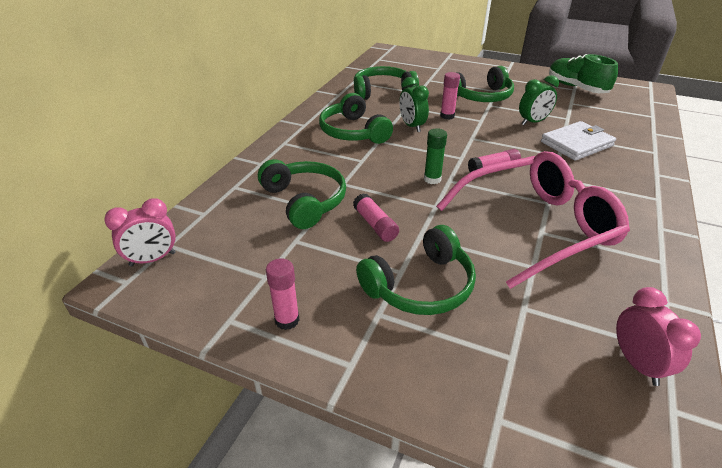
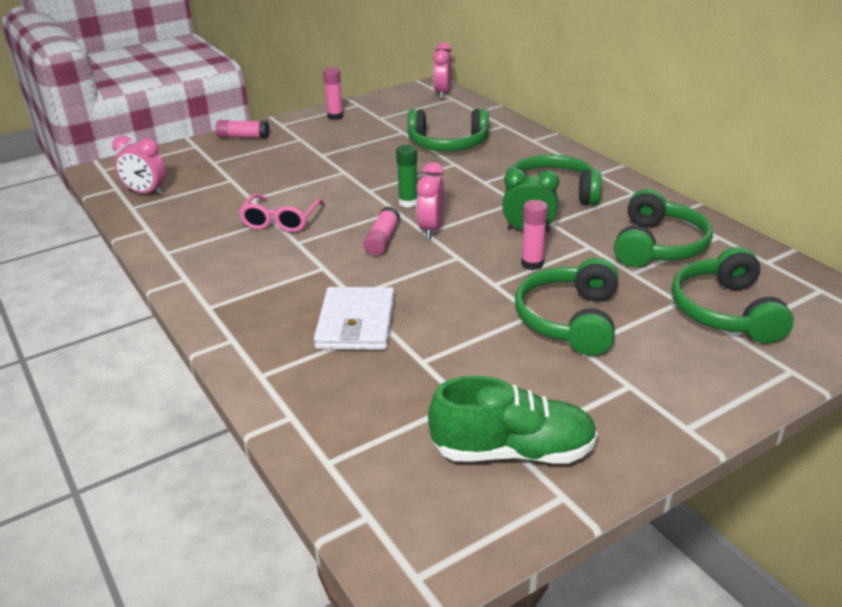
camera: 125 degrees right, 5 degrees down
(375, 225) = (381, 160): pink glue stick -> pink glue stick (243, 137)
(420, 286) = (300, 156): green headphones -> green headphones (725, 311)
(455, 157) = (431, 229): none -> pink clock
(533, 122) = (445, 322): green clock -> none
(538, 226) = (280, 221): pink glasses -> pink glasses, size x0.50

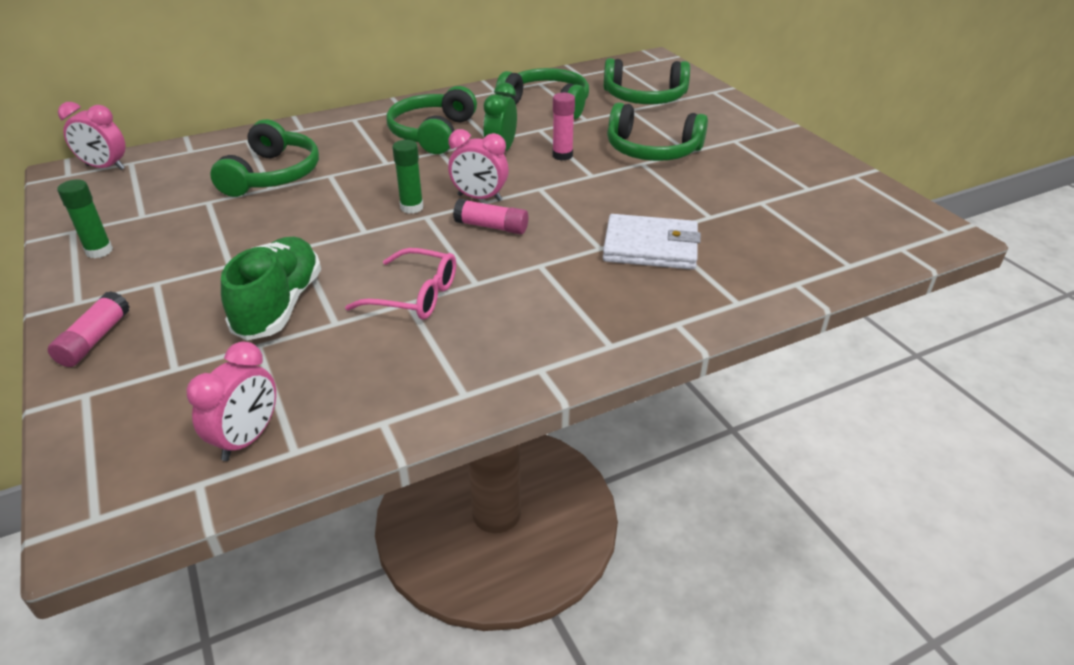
camera: 85 degrees left, 5 degrees up
(335, 116) = (99, 251): pink glue stick -> green glue stick
(513, 451) = (815, 188): green shoe -> green shoe (279, 305)

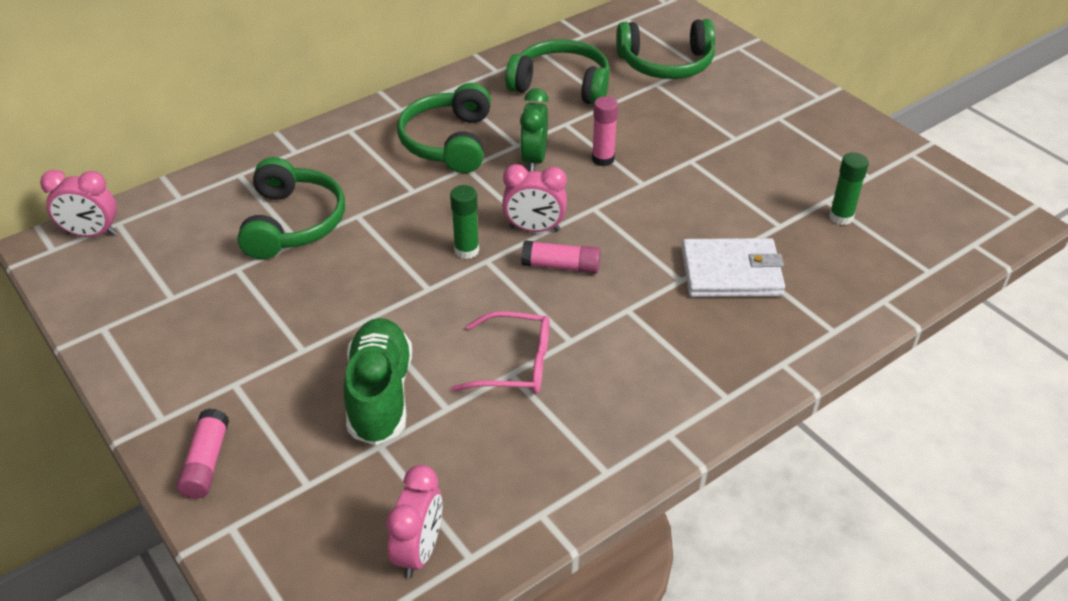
camera: 10 degrees left, 5 degrees up
(99, 251) = (149, 351): green glue stick -> green glue stick (841, 217)
(652, 150) = (696, 141): green headphones -> none

